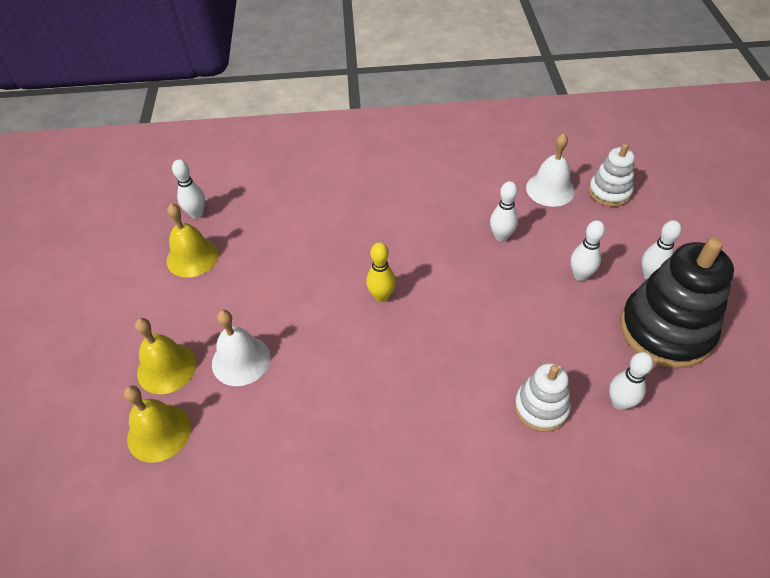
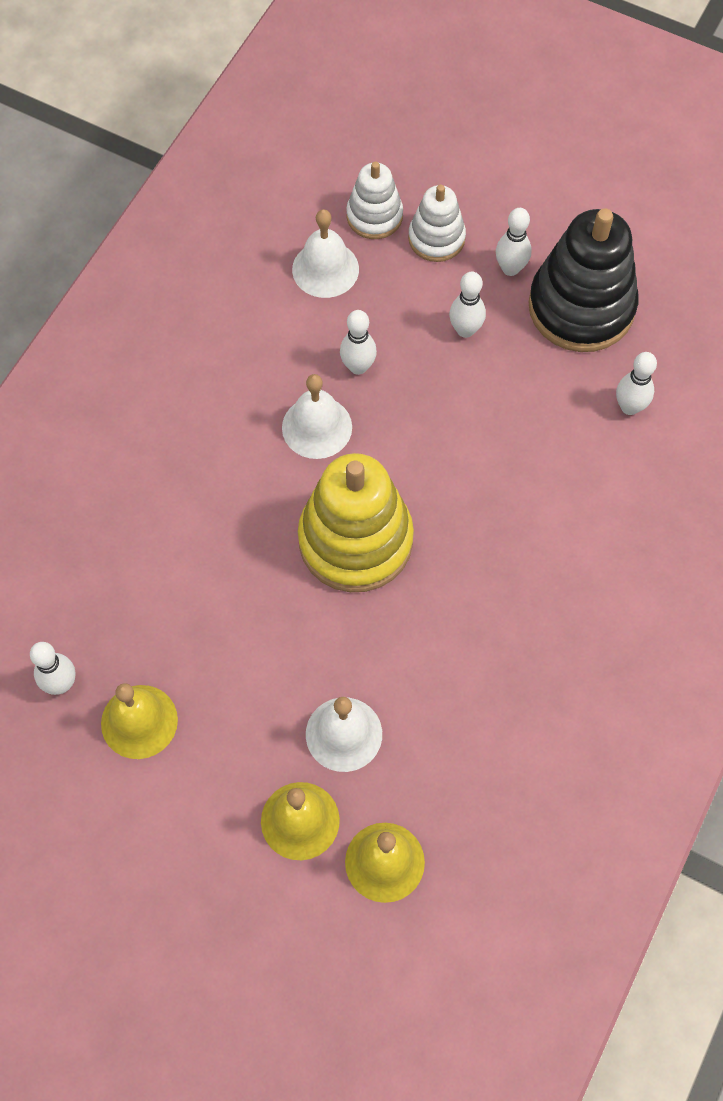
camera: 60 degrees left, 15 degrees up
(381, 296) = (355, 540): yellow bowling pin -> yellow stacking toy
(442, 238) = (317, 427): none -> white bell
(541, 407) = (591, 477): white stacking toy -> white stacking toy (436, 238)

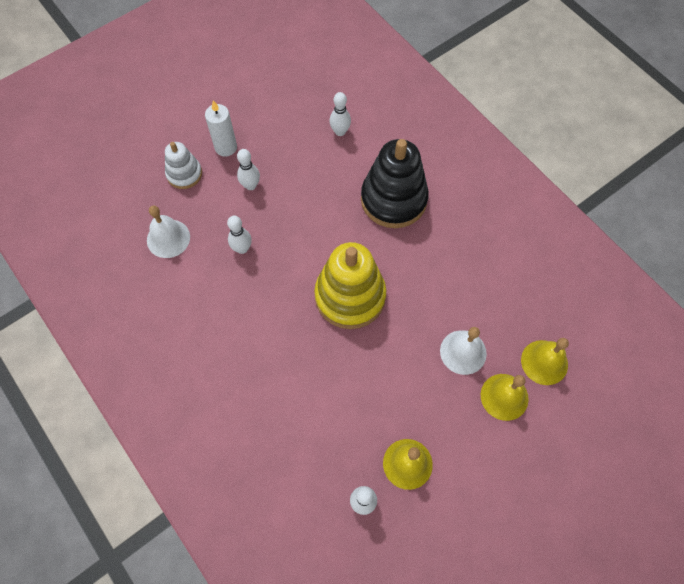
camera: 65 degrees left, 0 degrees up
(317, 427) = (268, 286): white bell -> none
(374, 216) = (149, 198): white stacking toy -> none
(510, 268) = (226, 147): white bowling pin -> white candle
(581, 307) = (269, 126): black stacking toy -> black stacking toy (393, 199)

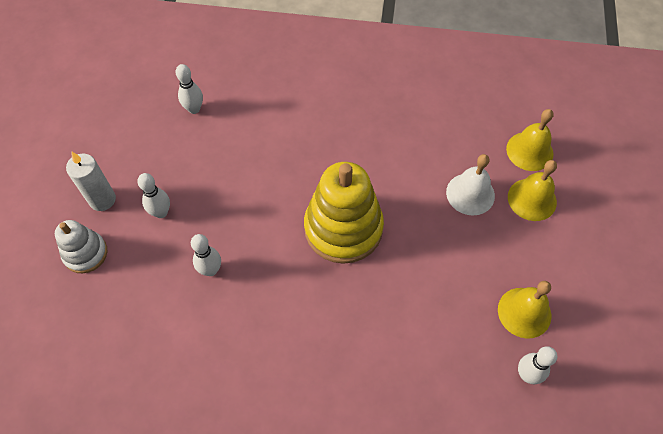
camera: 45 degrees left, 5 degrees down
(168, 238) = (130, 321): white bell -> none
(393, 199) = (296, 126): black stacking toy -> none

